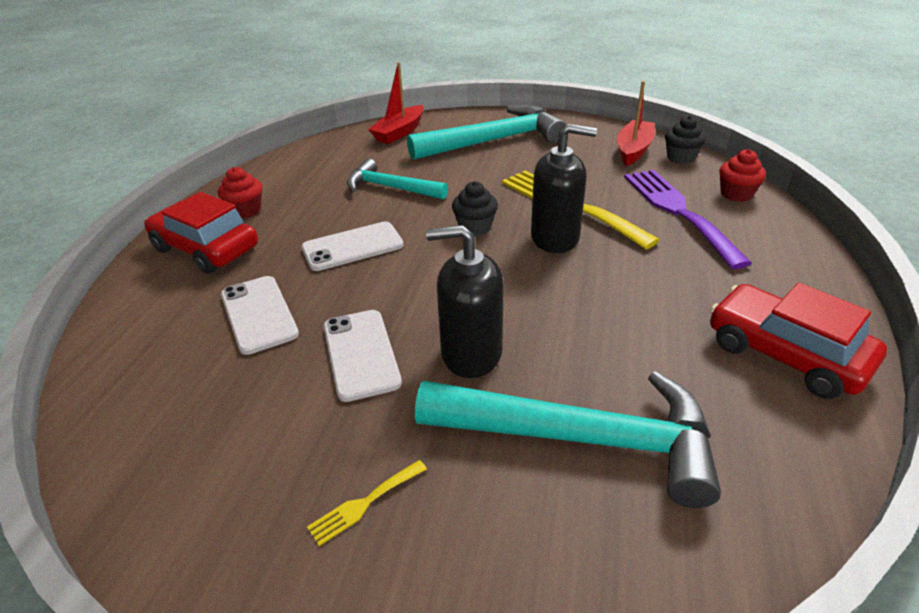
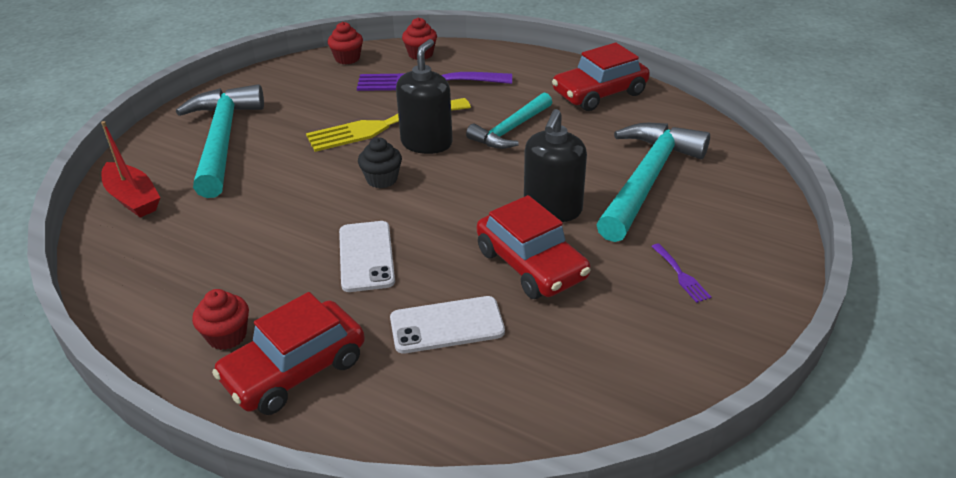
camera: 75 degrees left, 0 degrees up
(360, 354) = (531, 264): white phone -> red car
(364, 503) = (681, 275): yellow fork -> purple fork
(390, 188) = (265, 220): turquoise hammer -> turquoise hammer (510, 130)
(633, 150) = (315, 74): red boat -> none
(681, 157) = (347, 58): black cupcake -> red cupcake

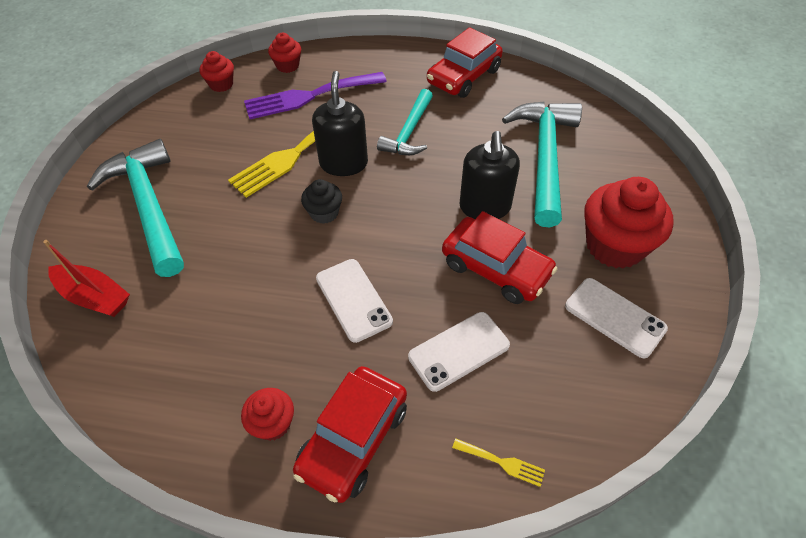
camera: 20 degrees left, 15 degrees up
(432, 433) = (502, 462): none -> yellow fork
(640, 339) = (615, 317): none -> white phone
(681, 275) = (614, 246): purple fork -> red cupcake

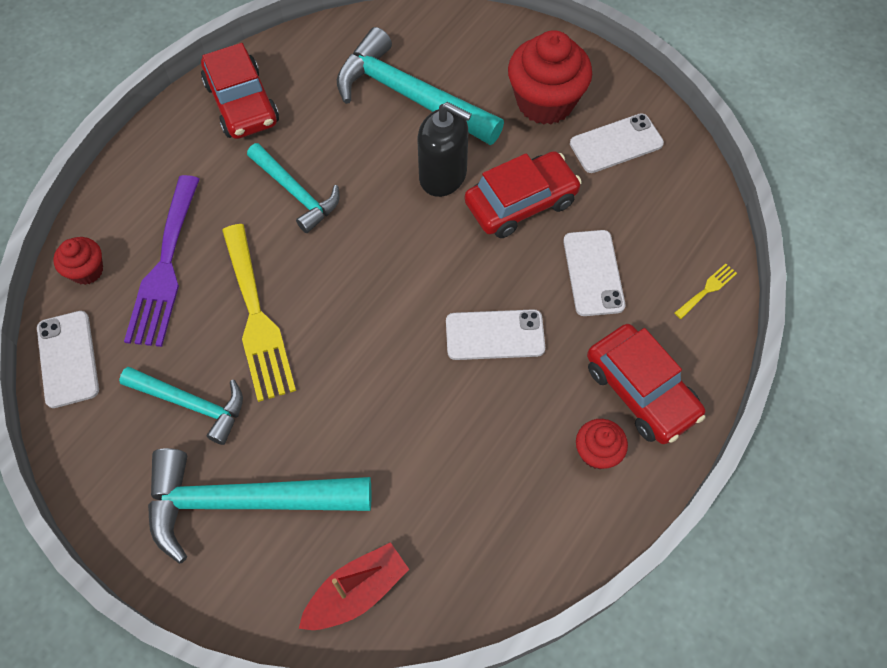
camera: 65 degrees left, 10 degrees up
(213, 150) = (192, 404): none -> turquoise hammer
(221, 84) = (68, 359): red cupcake -> white phone
(324, 213) = (367, 320): black cupcake -> none
(343, 163) = (304, 274): black soap dispenser -> none

